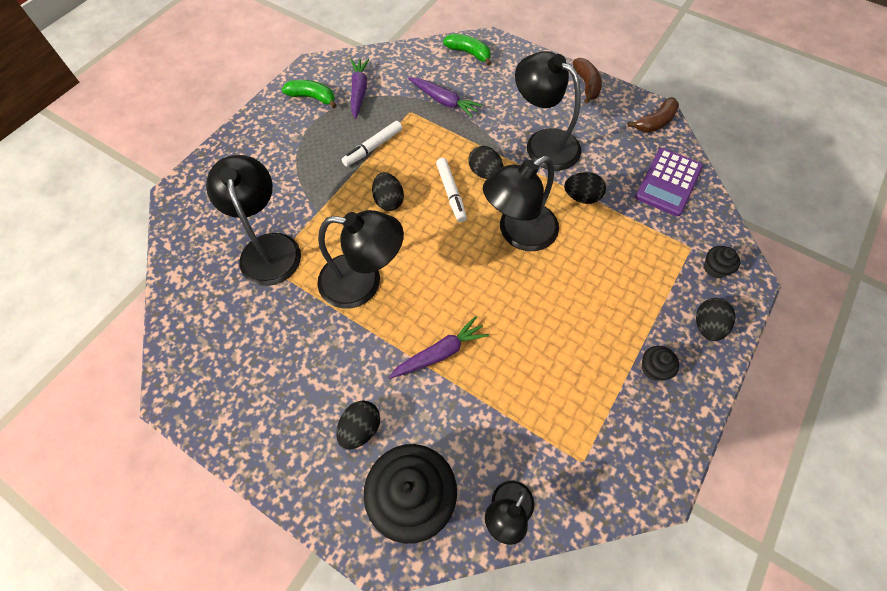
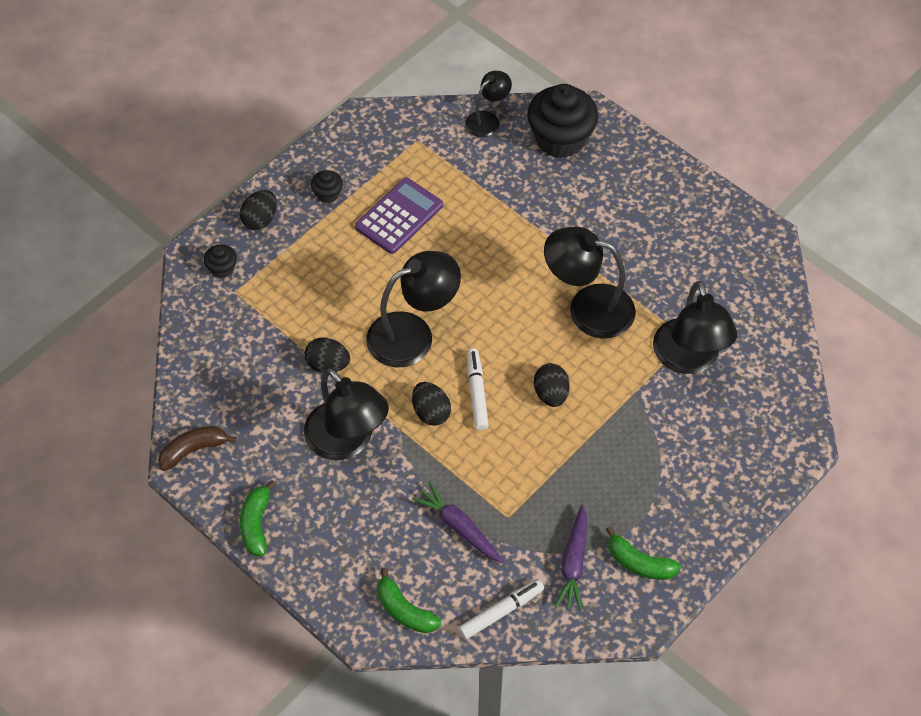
camera: 170 degrees left, 5 degrees down
(360, 428) = (599, 188): black egg -> none
(373, 147) = (562, 469): white marker -> white marker (501, 612)
(440, 353) = (520, 234): purple carrot -> none
(586, 85) = (256, 524): brown banana -> green banana
(668, 182) = (220, 367): purple calculator -> purple calculator (399, 216)

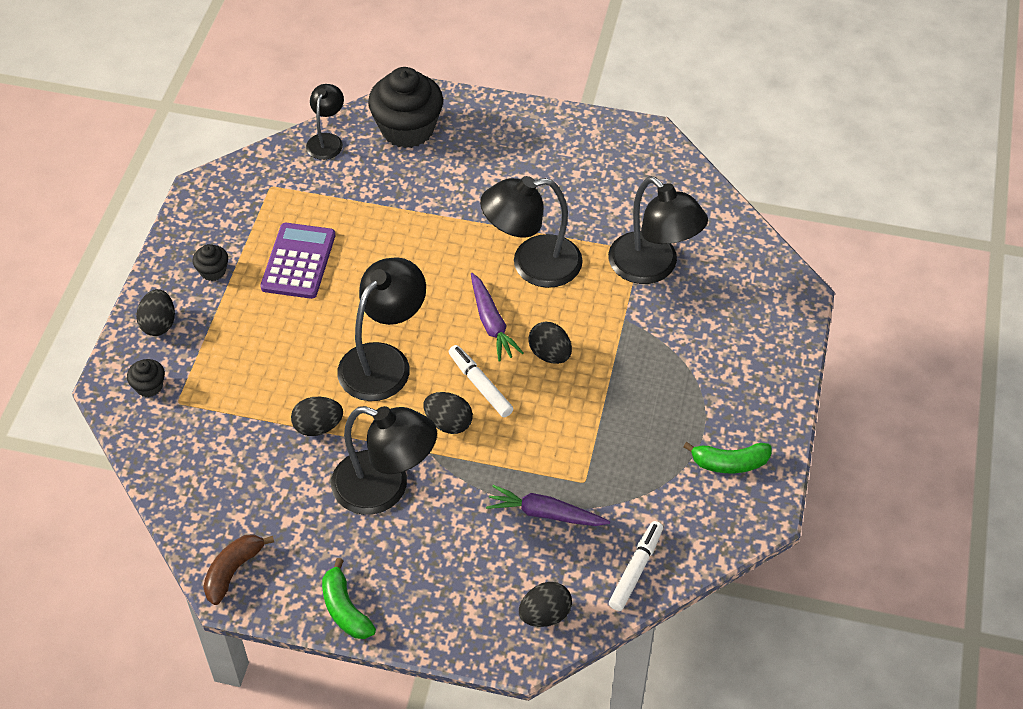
camera: 30 degrees left, 5 degrees down
(404, 610) = (545, 615): green banana -> black egg
(573, 563) = (672, 493): purple carrot -> purple carrot (491, 323)

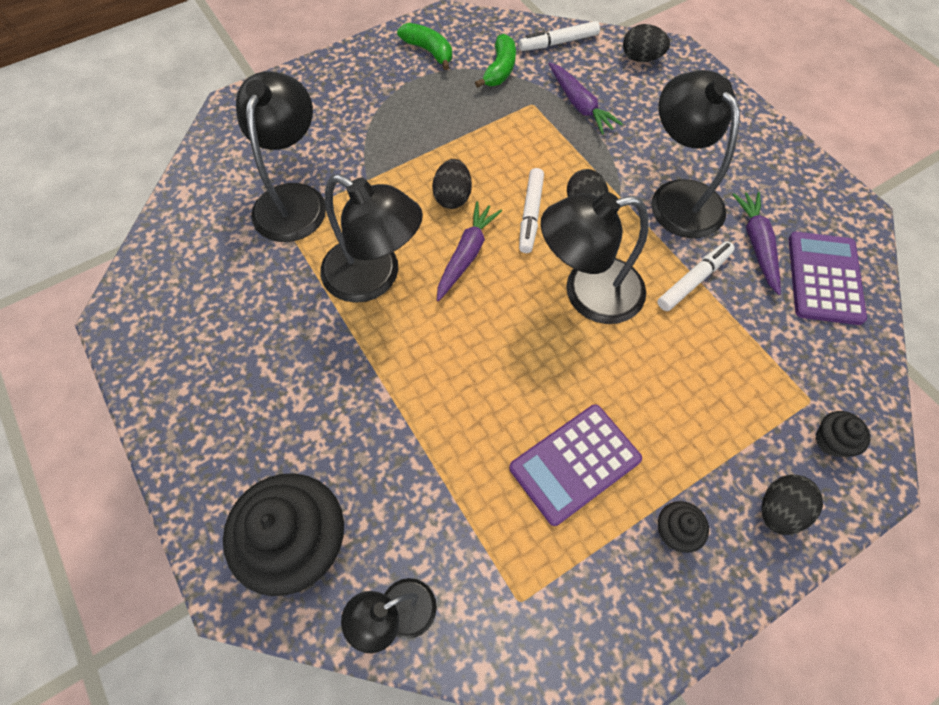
camera: 135 degrees left, 10 degrees up
(222, 503) = (824, 278): none -> purple calculator
(233, 571) = (847, 222): brown banana -> none
(292, 493) = (757, 244): none -> purple carrot
(318, 427) = (693, 280): black egg -> white marker
(345, 609) = (775, 144): green banana -> green banana (499, 69)

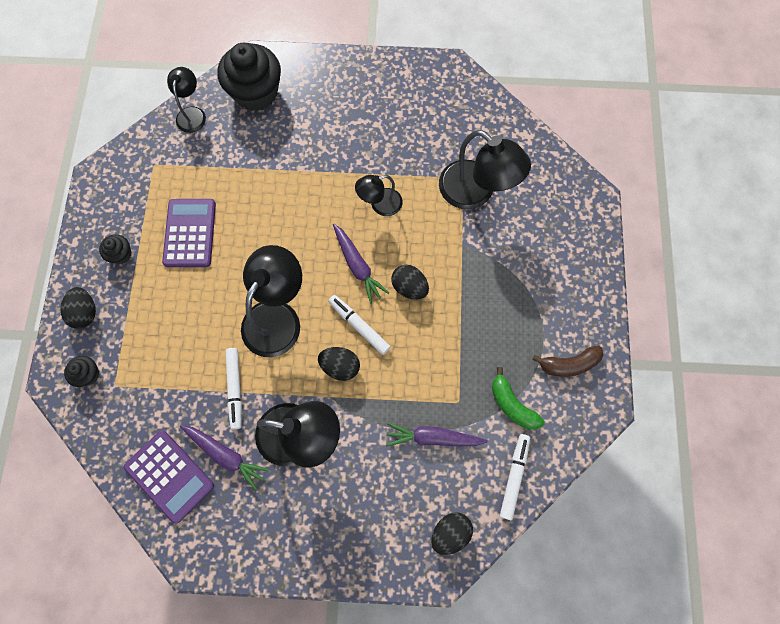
camera: 125 degrees right, 10 degrees up
(374, 278) = (380, 205): black lamp -> black lamp, size x0.56
(429, 51) = (569, 364): green banana -> brown banana

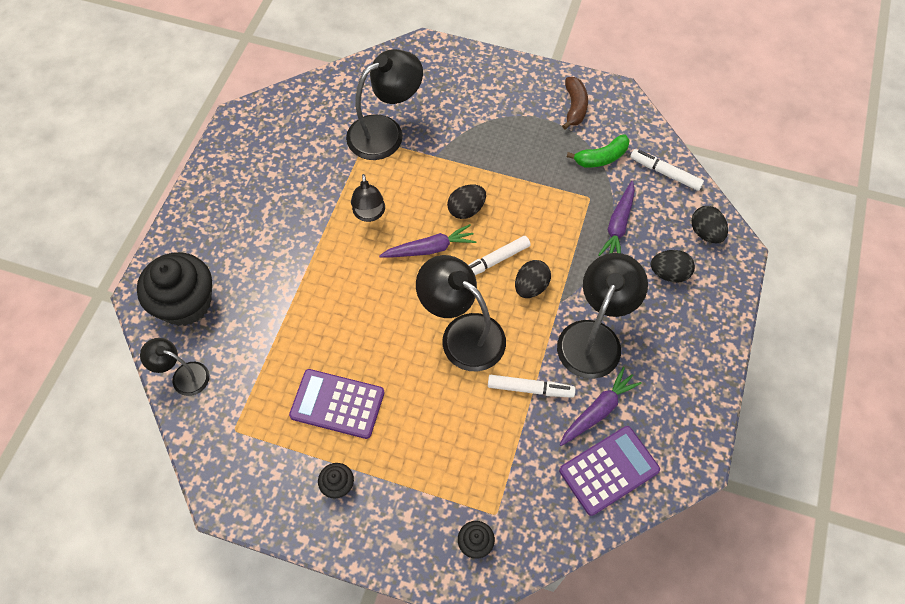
camera: 75 degrees left, 10 degrees down
(85, 312) = (399, 537): black egg -> black egg (669, 273)

